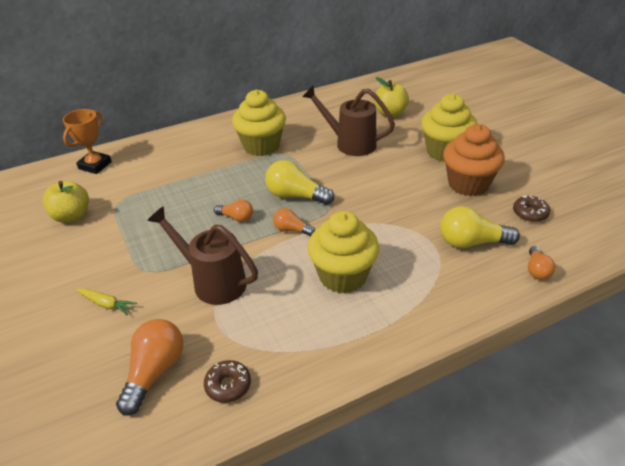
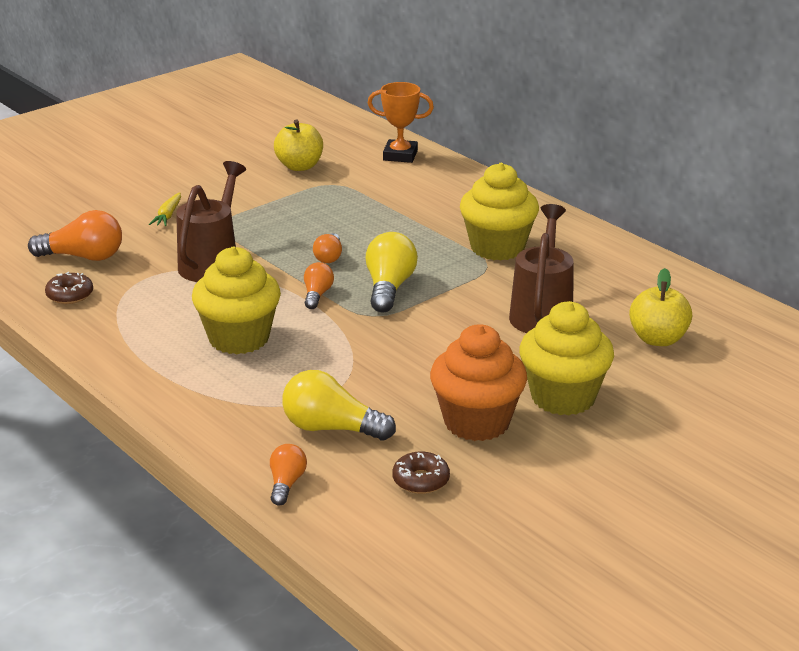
camera: 75 degrees right, 10 degrees down
(471, 242) = (331, 428): yellow light bulb -> yellow light bulb turned 60 degrees counterclockwise
(537, 270) = (286, 484): orange light bulb -> orange light bulb turned 105 degrees clockwise

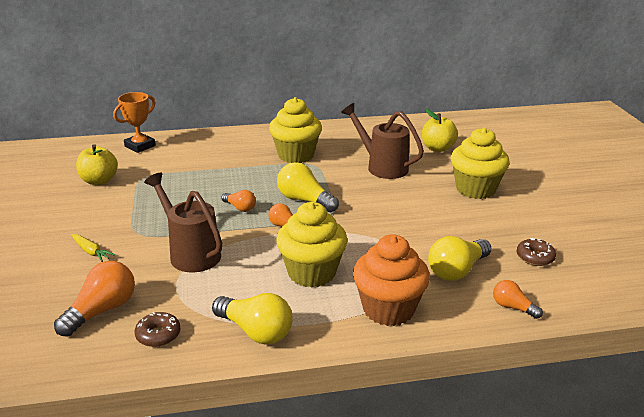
camera: 60 degrees left, 0 degrees up
(112, 340) = (255, 331): none -> yellow light bulb
(477, 422) = (483, 221): orange cupcake -> orange cupcake (388, 309)

